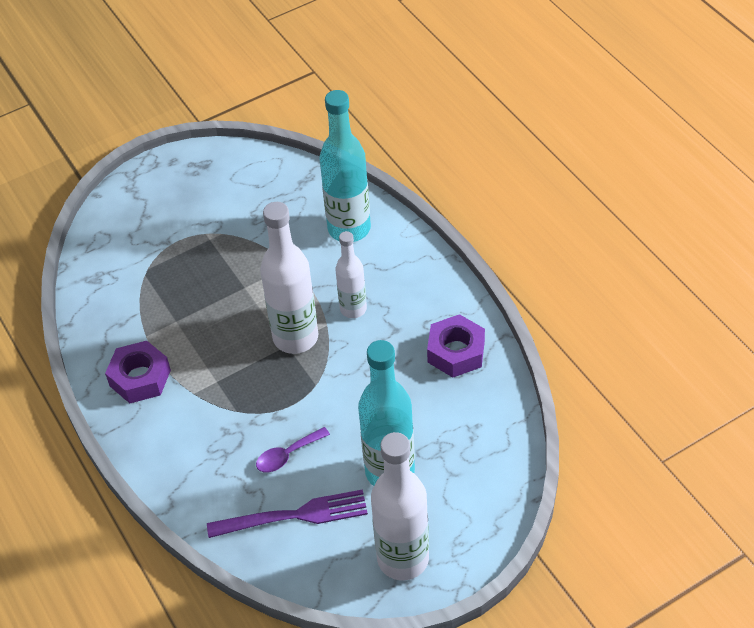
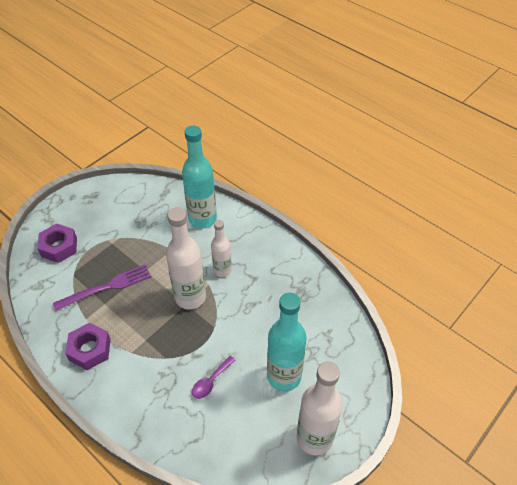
camera: 20 degrees left, 0 degrees up
(295, 515) = (230, 425): purple fork -> purple fork (107, 287)
(456, 352) = (298, 285): purple nut -> purple nut (59, 247)

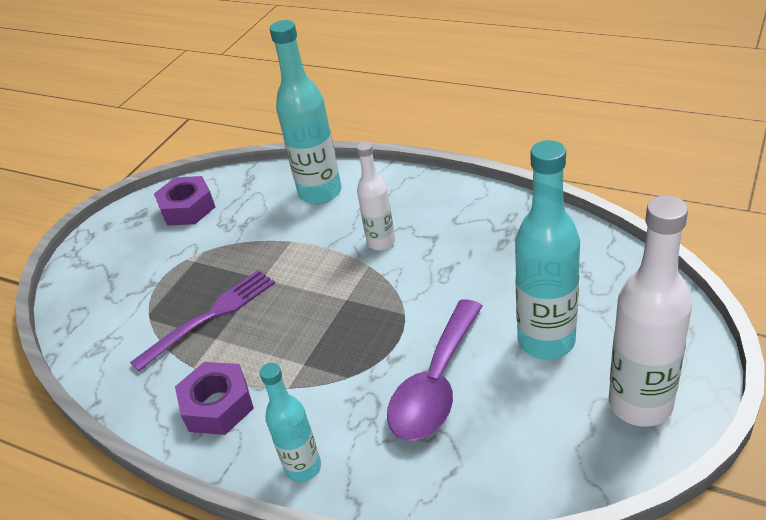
camera: 10 degrees left, 10 degrees down
(59, 247) = (111, 290): purple nut -> purple nut (187, 208)
(120, 407) = (303, 467): none -> turquoise bottle
(190, 297) = (349, 289): white bottle -> none
(211, 381) = (436, 384): purple spoon -> purple spoon, size x1.99

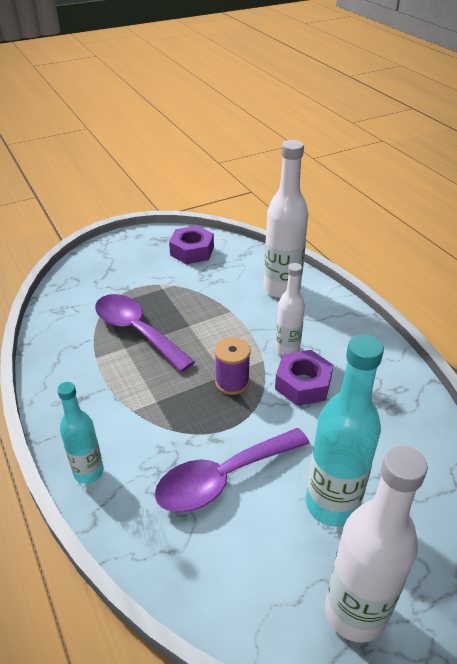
camera: 30 degrees right, 0 degrees up
(210, 316) = (136, 331): purple fork -> purple spoon
(218, 405) = (84, 393): purple nut -> purple nut (303, 384)
(320, 193) = (281, 288): turquoise bottle -> white bottle
(359, 302) = (232, 382): none -> purple spool

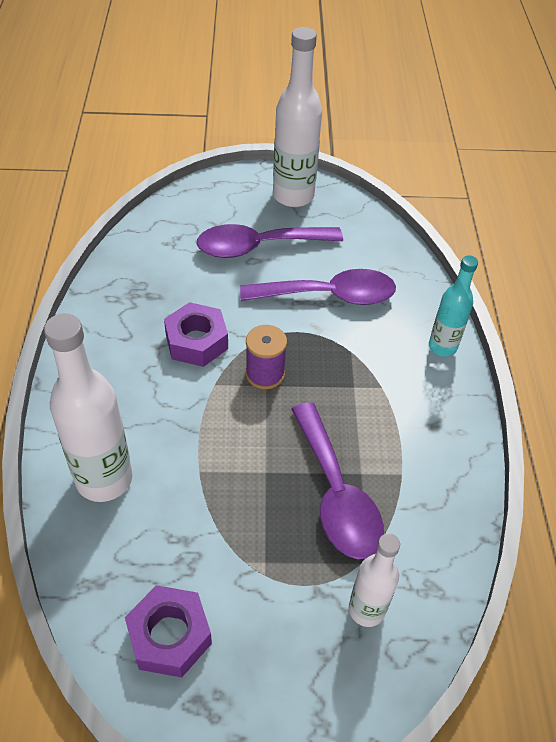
camera: 155 degrees left, 10 degrees up
(287, 349) = (177, 386): white bottle -> white bottle (366, 609)
(332, 504) = (258, 246): turquoise bottle -> purple spoon

